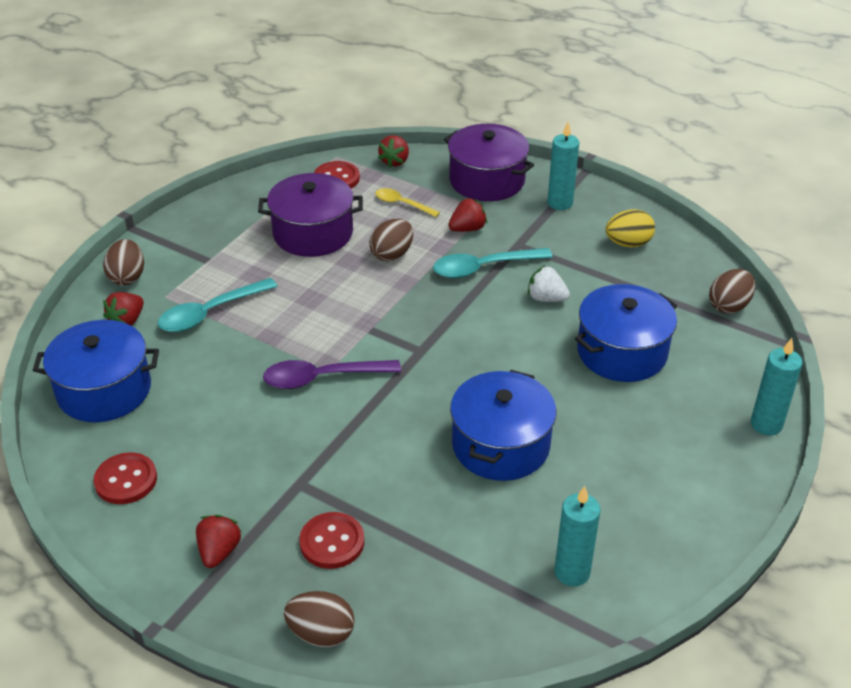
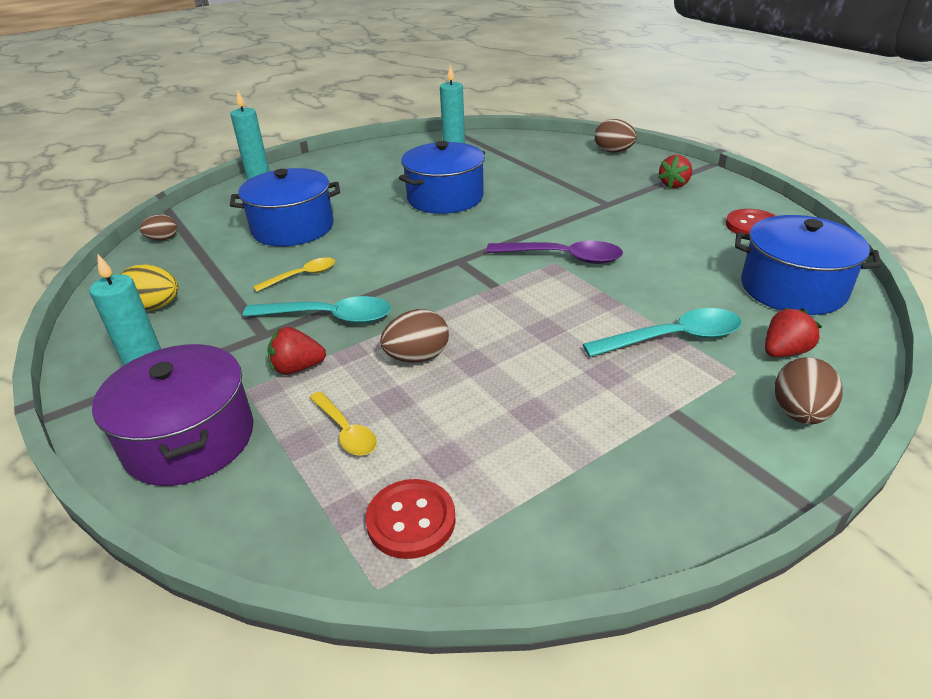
camera: 155 degrees left, 5 degrees down
(313, 233) = (504, 415): purple pot -> none
(332, 542) = (593, 178): red button -> none
(395, 161) = (284, 531): red strawberry -> none
(546, 298) = (302, 276): white strawberry -> yellow spoon
(729, 306) = (163, 239): brown egg -> brown egg, size x0.66

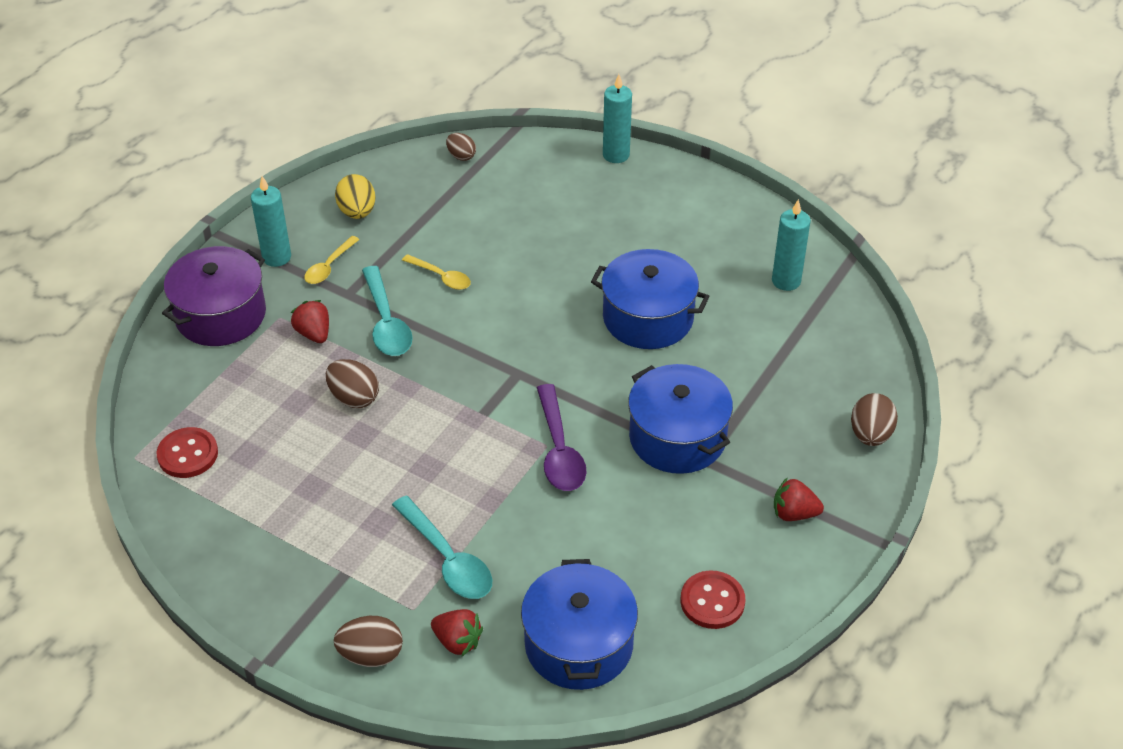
camera: 65 degrees right, 10 degrees up
(293, 228) = (524, 231): blue pot -> blue pot (677, 437)
(346, 431) = (256, 390): yellow spoon -> yellow spoon (329, 266)

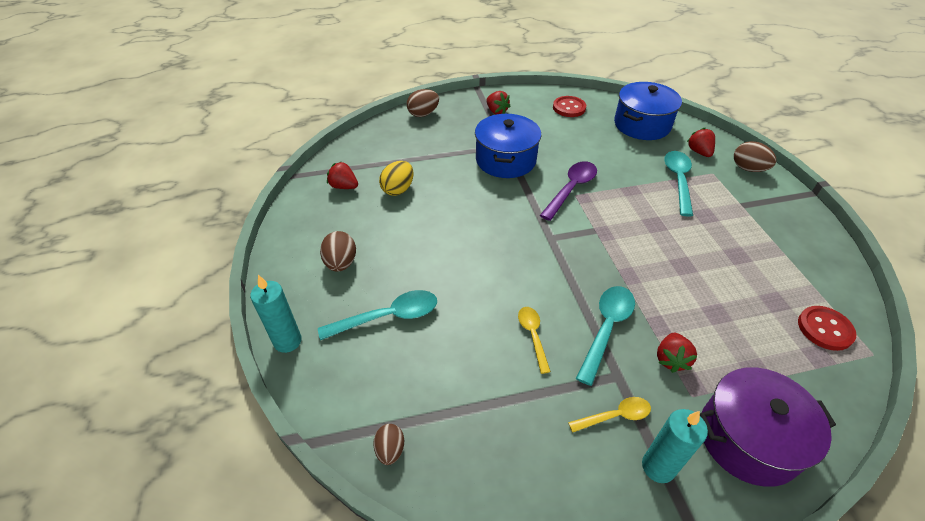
camera: 135 degrees left, 0 degrees up
(354, 398) = (672, 290): brown egg -> brown egg (341, 263)
(357, 212) = (543, 461): yellow egg -> yellow egg (398, 189)
(569, 214) = (388, 317): none -> turquoise spoon
(648, 318) = (440, 217): blue pot -> none
(786, 281) = (344, 186): turquoise candle -> red strawberry

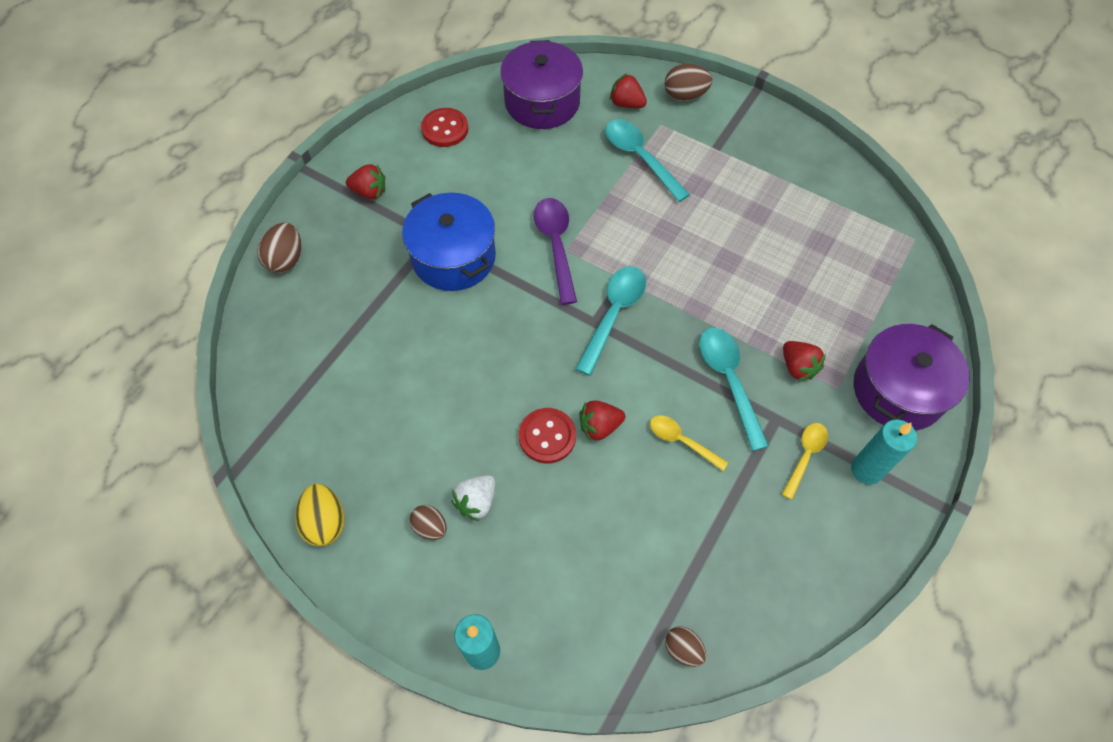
camera: 45 degrees left, 15 degrees up
(341, 263) = (430, 527): brown egg -> brown egg, size x0.66
(344, 186) = (315, 435): red strawberry -> red strawberry (599, 426)
(377, 270) = (476, 502): none -> white strawberry
(388, 317) = (544, 539): turquoise spoon -> turquoise spoon (613, 314)
(398, 189) = (382, 388): yellow egg -> yellow egg (325, 522)
(642, 125) = (542, 102): blue pot -> purple pot
(825, 329) = (870, 241): red button -> red button (547, 436)

